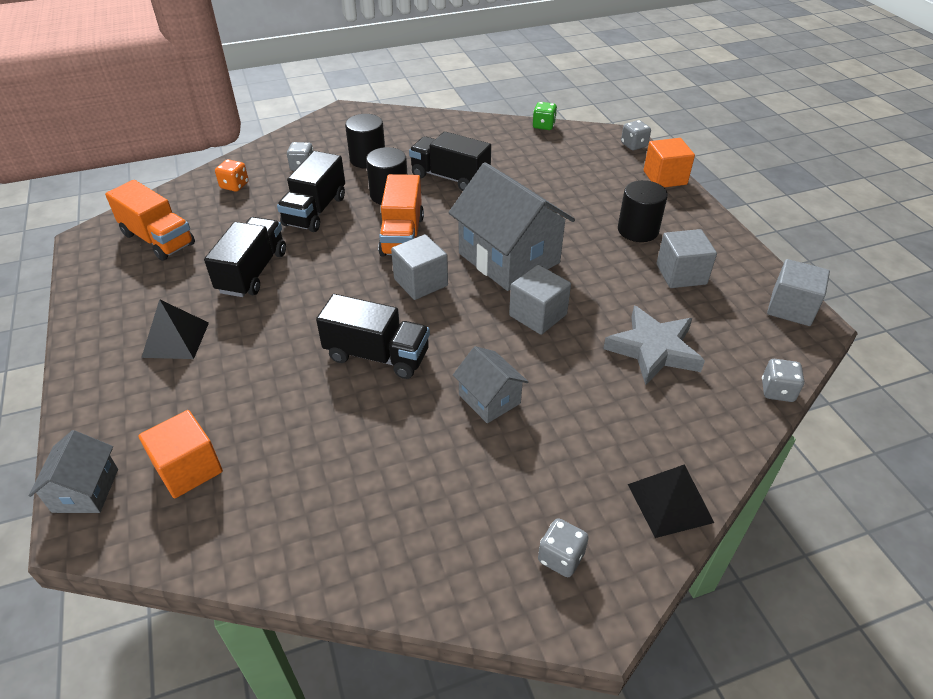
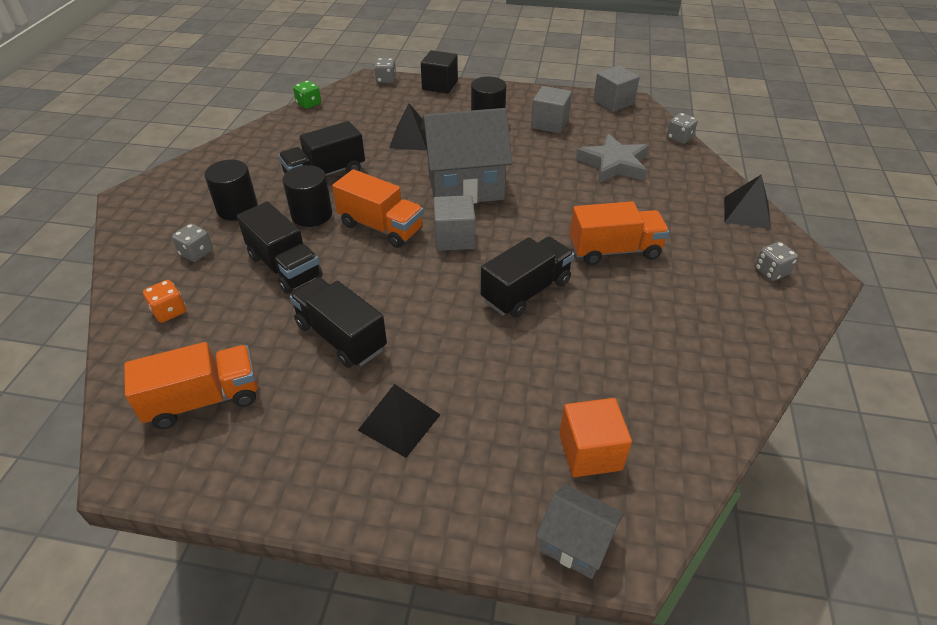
camera: 60 degrees left, 0 degrees up
(489, 399) = (614, 250): grey house -> orange truck
(538, 315) = (542, 196): grey cube -> none
(550, 198) = (411, 139): none -> black pyramid
(665, 178) = (440, 85): orange cube -> black cube

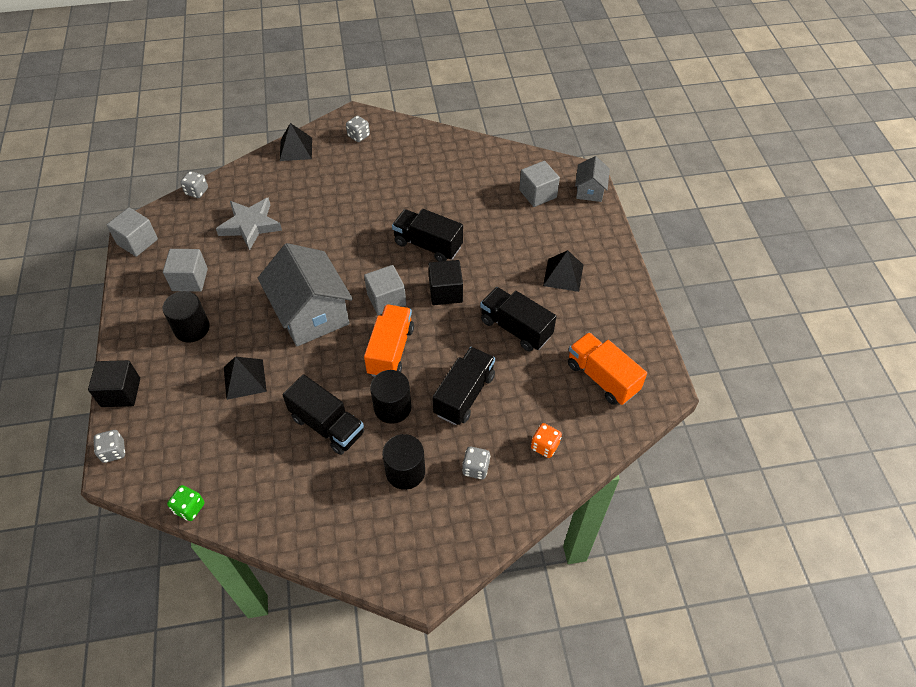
camera: 110 degrees left, 10 degrees up
(341, 337) = (515, 328): black truck -> black truck turned 105 degrees clockwise
(438, 288) = (445, 292): none -> black cube
(590, 452) = (537, 194): orange cube -> grey cube
(614, 250) = (365, 209): orange truck -> none

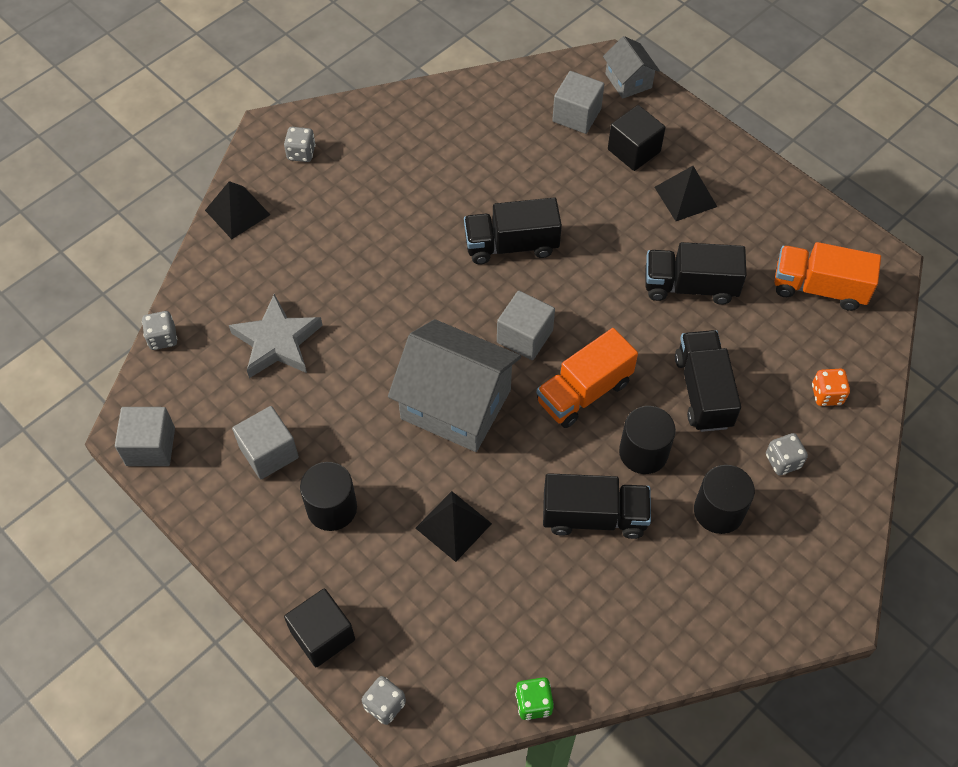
camera: 35 degrees left, 5 degrees up
(391, 351) = (584, 392): orange truck -> orange truck turned 105 degrees counterclockwise
(445, 292) = (581, 289): black cube -> black cube (634, 151)

